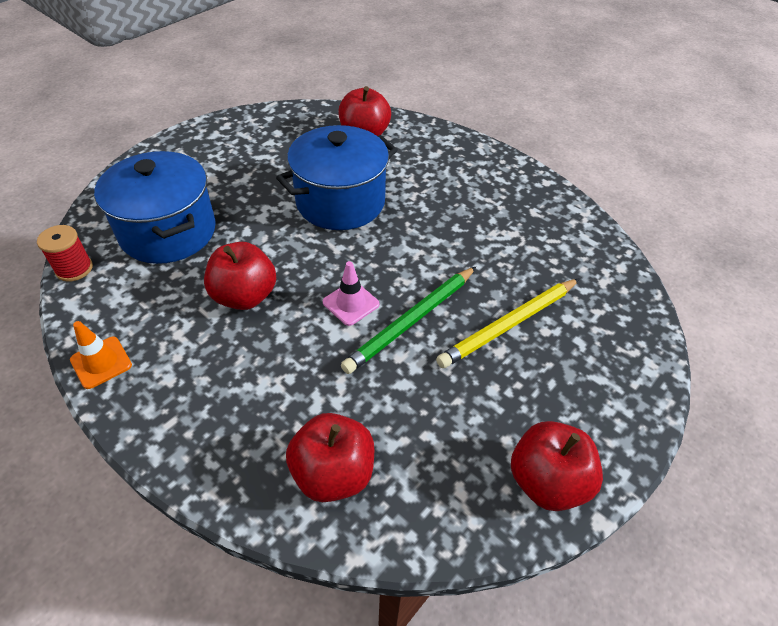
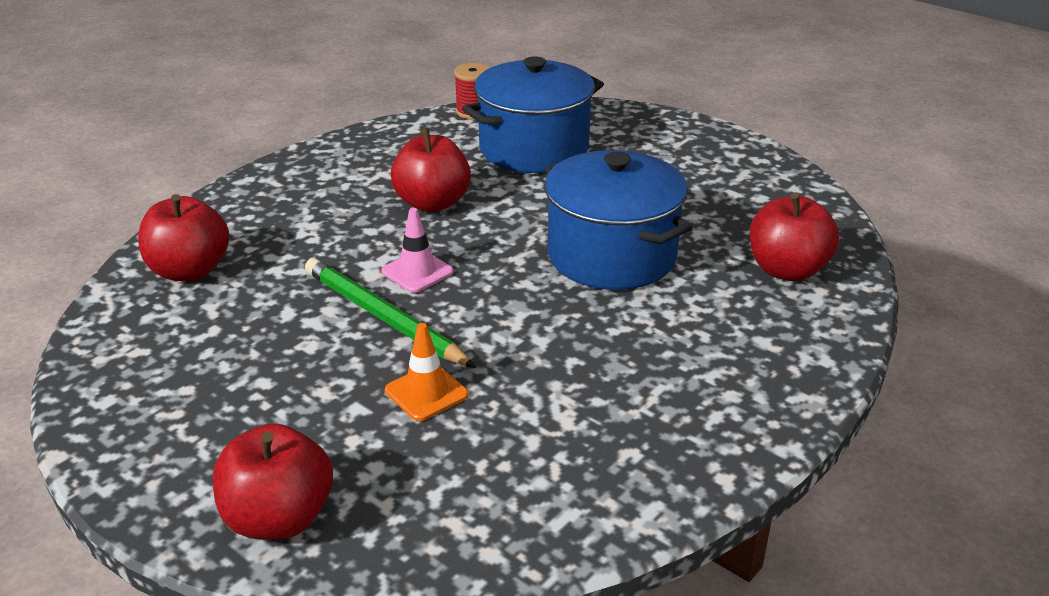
camera: 90 degrees right, 15 degrees down
(101, 362) = (351, 142): orange traffic cone -> orange traffic cone (426, 392)
(509, 324) = (368, 403): yellow pencil -> none
(547, 481) = (122, 417): red apple -> red apple (279, 518)

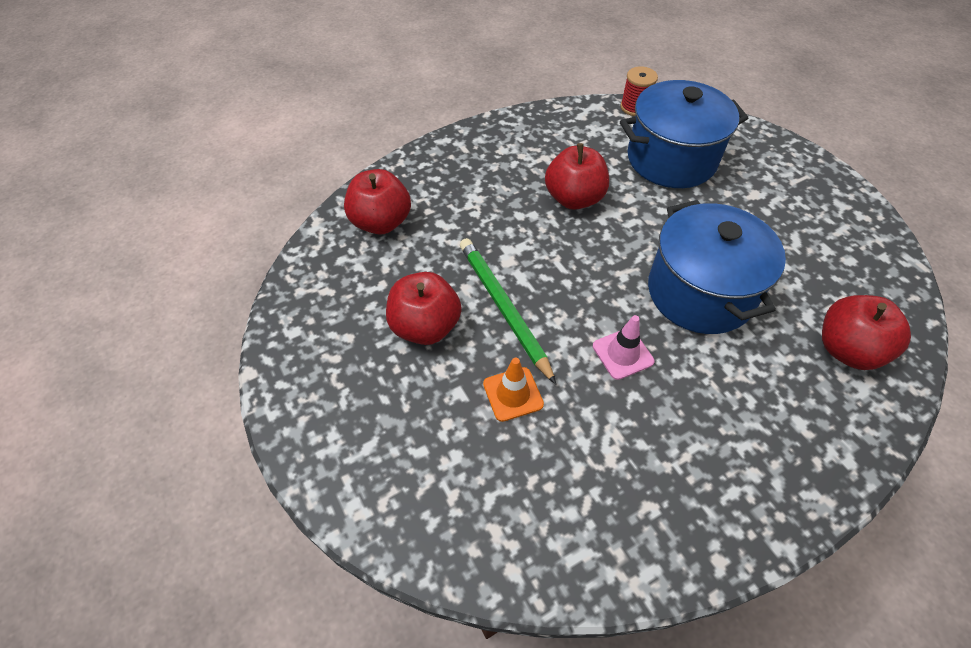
camera: 20 degrees right, 20 degrees up
(279, 518) = (375, 482): red apple -> red apple (425, 326)
(417, 272) = (542, 268): pink traffic cone -> pink traffic cone (622, 354)

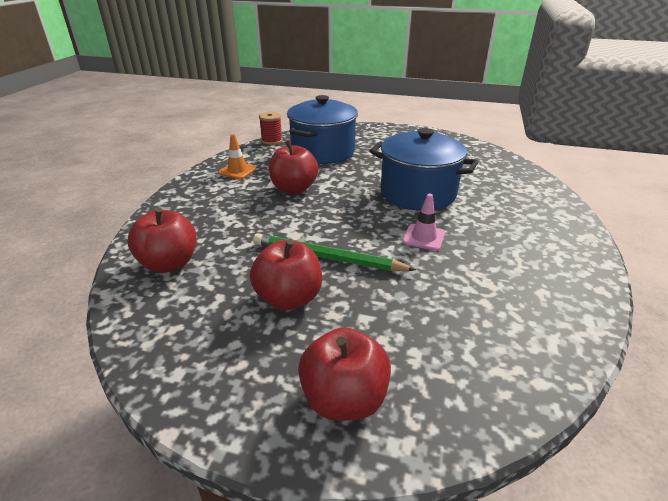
camera: 45 degrees left, 20 degrees down
(513, 394) = (397, 294): orange traffic cone -> orange traffic cone (237, 171)
(847, 349) = (505, 180): red apple -> red apple (344, 399)

